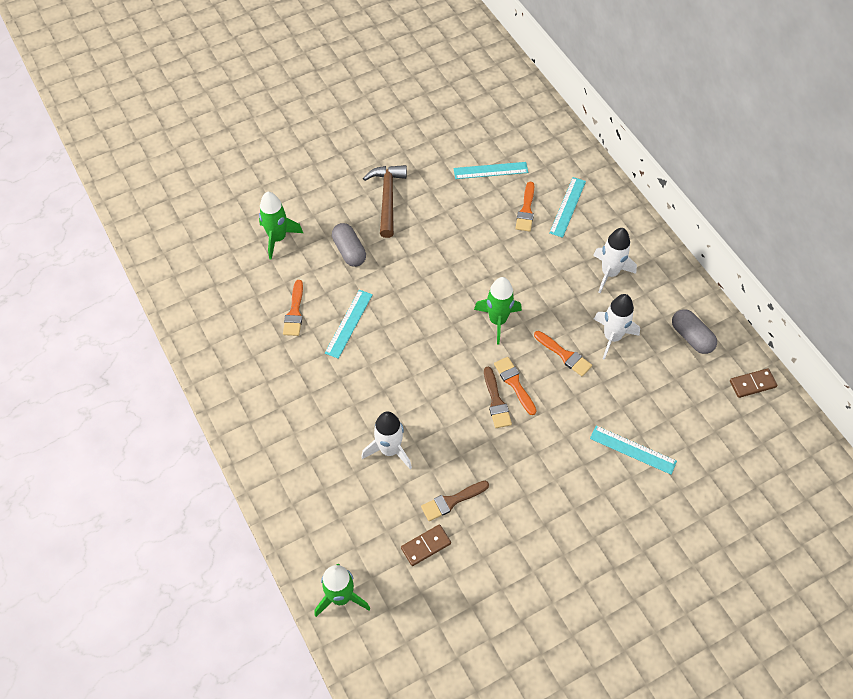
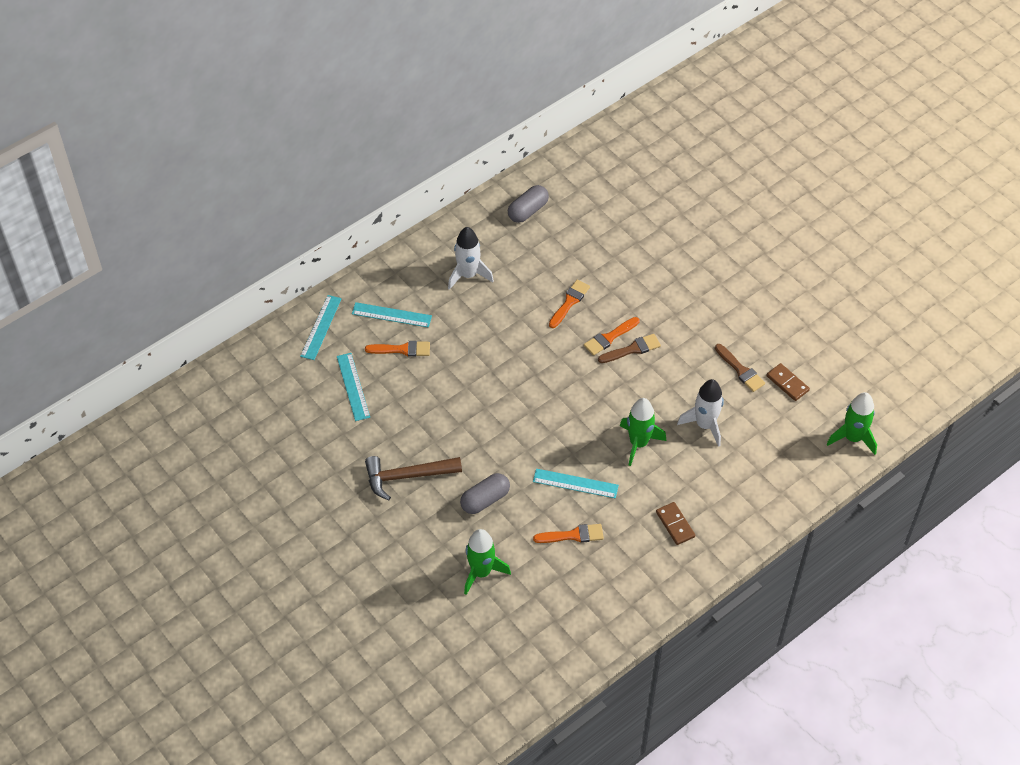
camera: 100 degrees left, 5 degrees down
(497, 320) = (543, 358): green rocket -> green rocket (638, 443)
(612, 337) = (541, 268): white rocket -> none
(633, 450) = (653, 246): turquoise ruler -> turquoise ruler (321, 327)
(752, 384) = (566, 168): brown domino -> brown domino (675, 524)

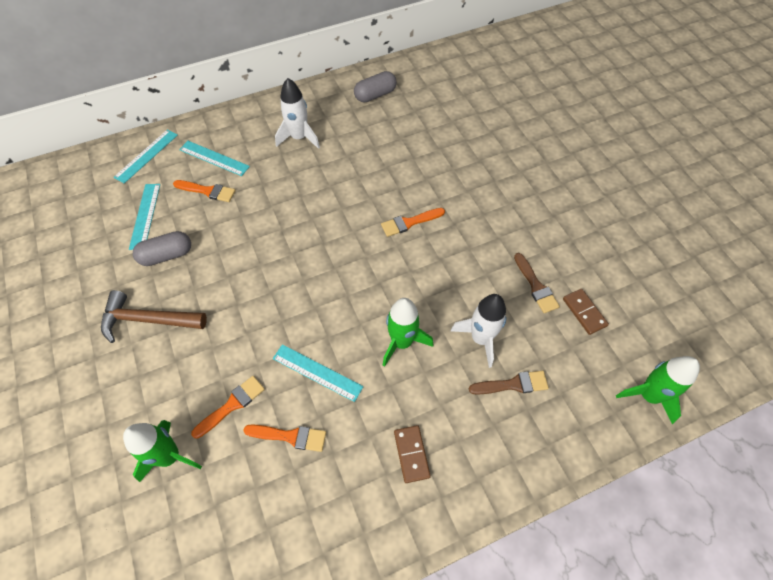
camera: 15 degrees right, 5 degrees up
(485, 499) = (214, 367): grey capsule -> grey capsule (166, 255)
(569, 302) = (382, 181): orange brush -> orange brush (232, 405)
(632, 349) = (428, 239): brown brush -> brown brush (512, 384)

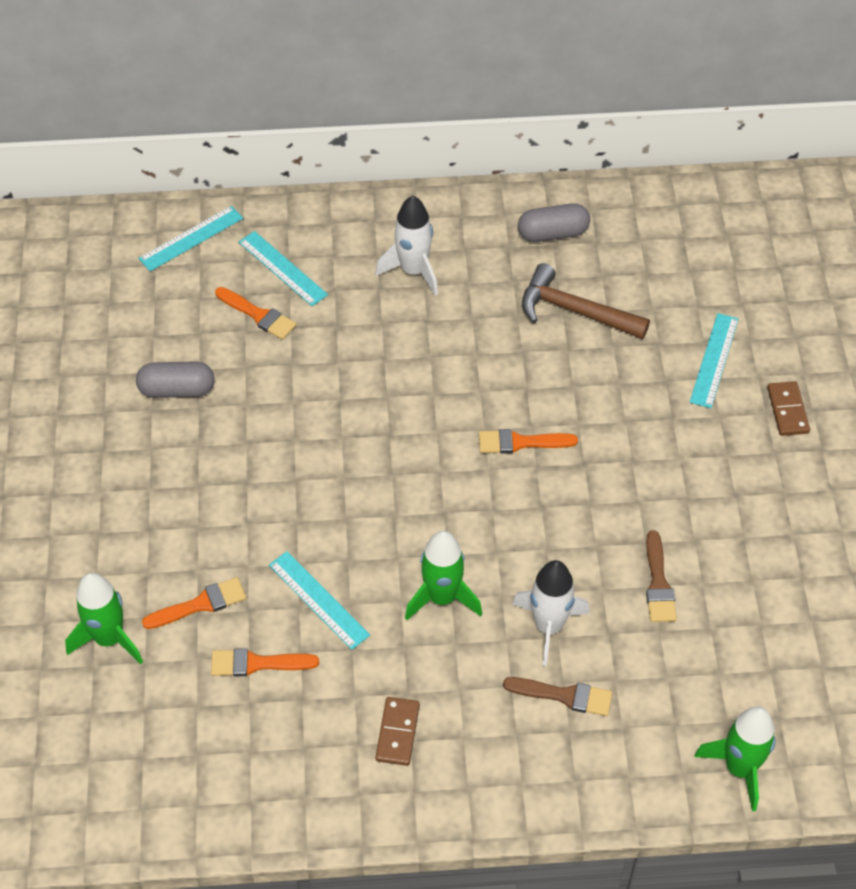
camera: 20 degrees right, 5 degrees down
(145, 216) = (165, 326): turquoise ruler -> turquoise ruler (714, 360)
(148, 320) = (130, 468): brown hammer -> brown hammer (575, 311)
(290, 436) = (257, 663): orange brush -> orange brush turned 150 degrees clockwise
(584, 312) = (708, 638): brown domino -> brown domino (788, 410)

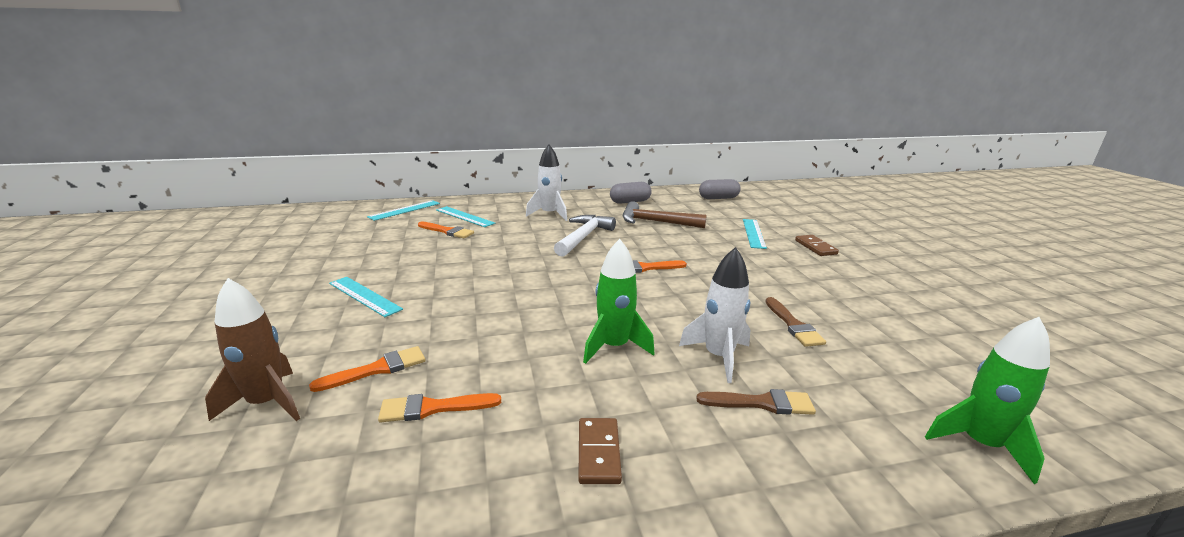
camera: 10 degrees left, 30 degrees down
(109, 638) = (267, 403): green rocket -> brown rocket
(177, 390) = (382, 260): grey capsule -> grey capsule (718, 198)
(318, 600) = (498, 357): turquoise ruler -> turquoise ruler (364, 296)
(452, 350) = (583, 237): none -> white hammer

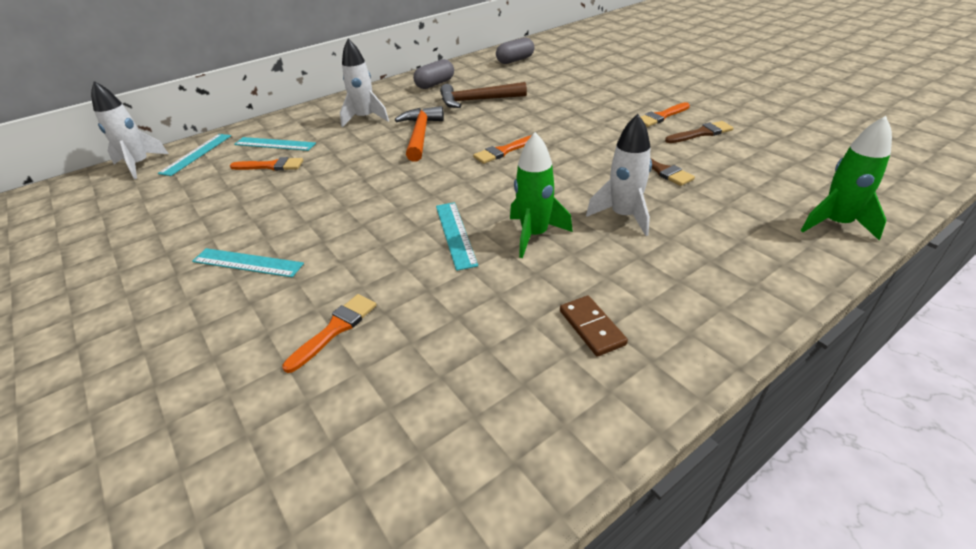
camera: 20 degrees left, 15 degrees up
(267, 403) = (253, 400): brown rocket -> none
(361, 208) = (139, 165): none -> white rocket
(433, 408) = (423, 343): orange brush -> orange brush (661, 116)
(583, 237) = (420, 135): white hammer -> orange hammer
(753, 233) = (571, 90): turquoise ruler -> turquoise ruler (455, 234)
(761, 403) = (680, 244): brown brush -> brown brush (701, 133)
(815, 247) = (631, 91): brown domino -> none

